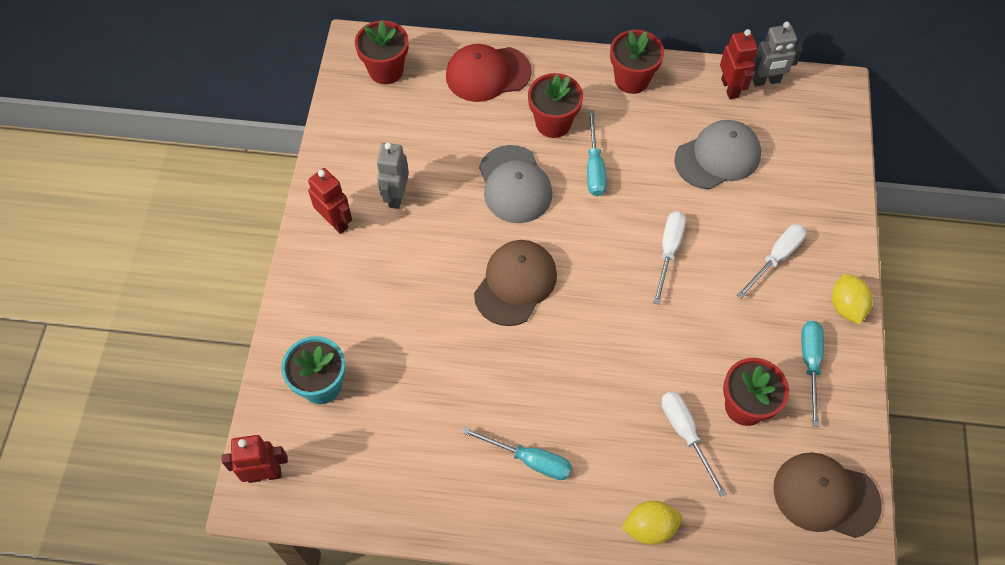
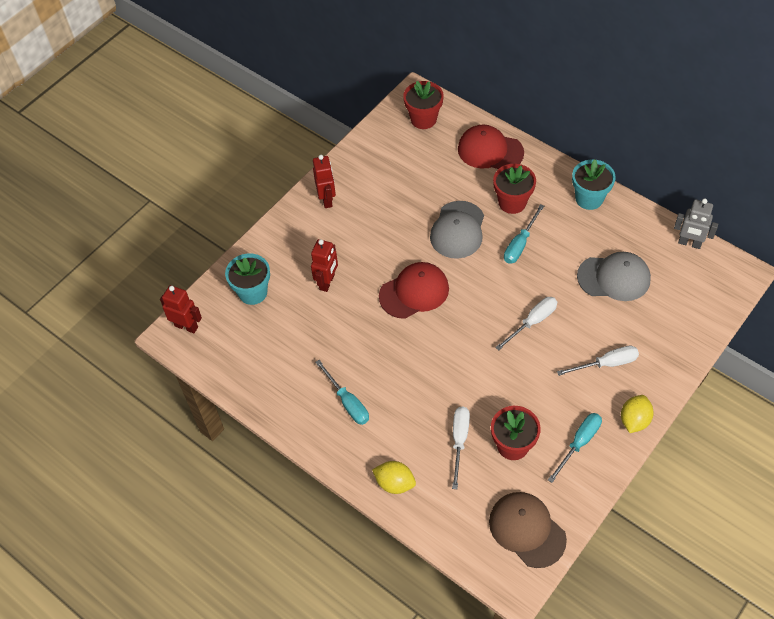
camera: 35 degrees right, 5 degrees down
(396, 196) = (375, 201): grey robot -> none
(515, 283) = (414, 292): brown cap -> red cap
(632, 80) = (589, 198): red flower pot -> turquoise flower pot
(730, 88) = (658, 236): red robot -> red robot (327, 282)

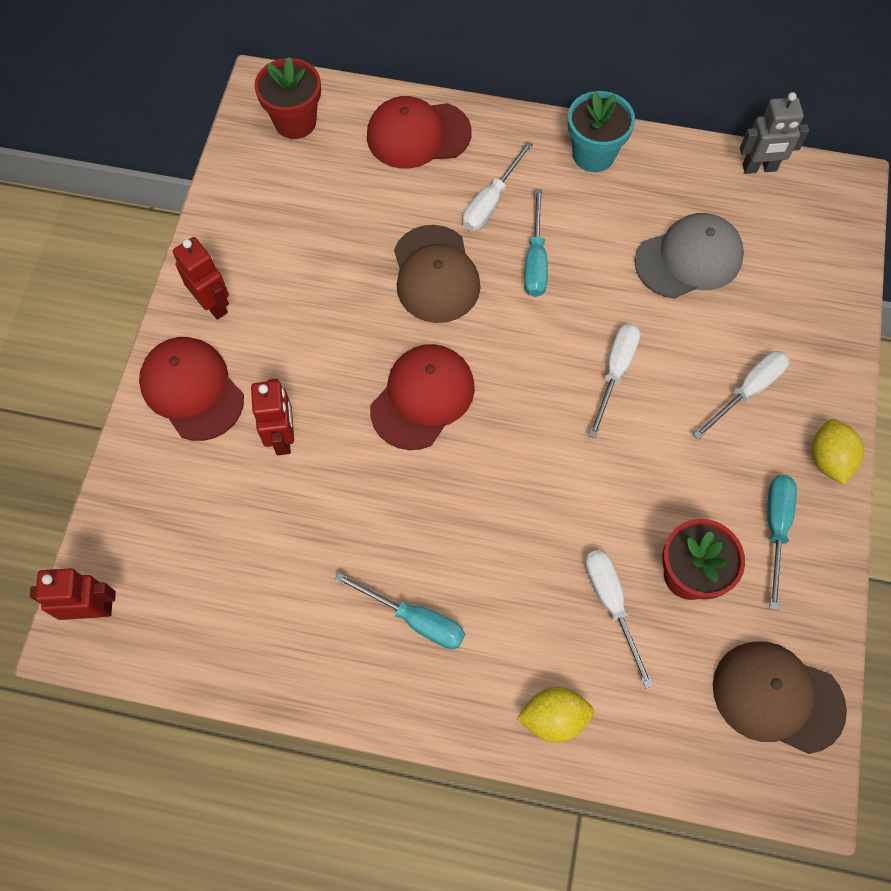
camera: 30 degrees left, 10 degrees up
(253, 292) = (173, 504): turquoise flower pot -> none
(292, 239) = (192, 389): none -> red cap
(457, 230) = (435, 274): grey cap -> brown cap
(512, 202) = (491, 202): red flower pot -> white screwdriver

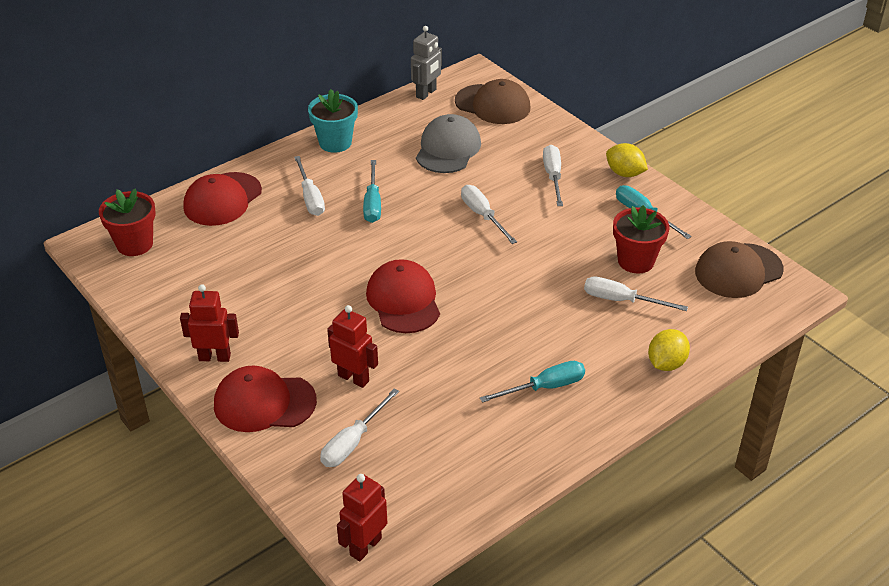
camera: 50 degrees left, 25 degrees down
(204, 501) = (353, 442): none -> white screwdriver
(435, 274) = (328, 247): brown cap -> brown cap (493, 104)
(535, 260) = (372, 203): turquoise screwdriver -> turquoise screwdriver turned 45 degrees clockwise

